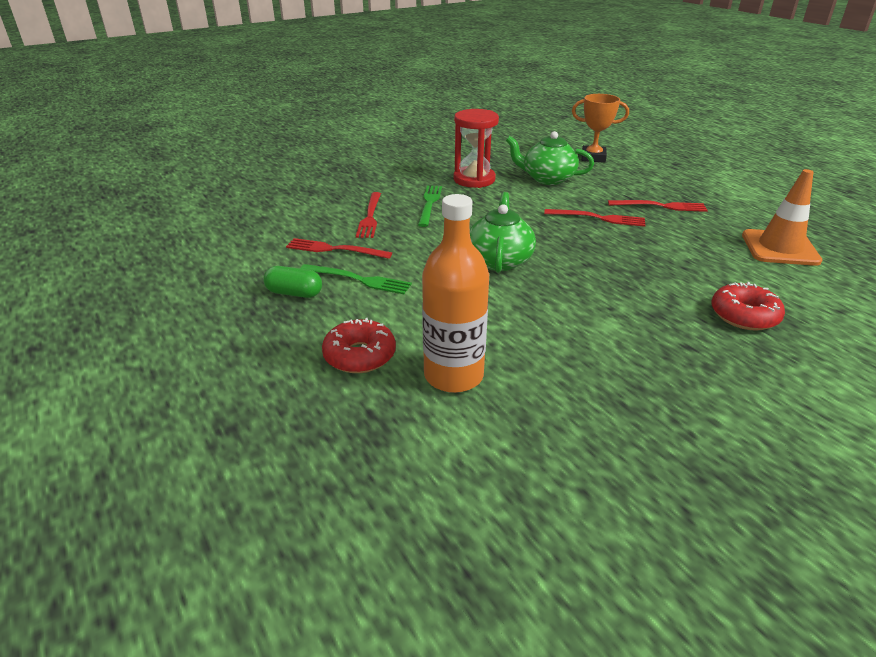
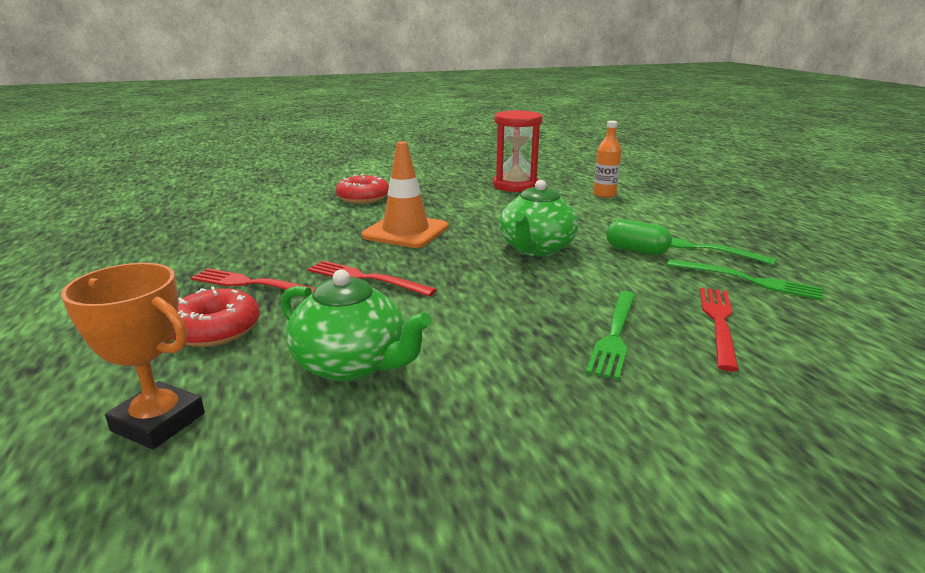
camera: 165 degrees left, 10 degrees down
(294, 293) = (764, 245): green capsule -> green capsule (636, 250)
(335, 249) = (747, 280): red fork -> green fork
(360, 355) = (675, 207): red donut -> red donut (215, 329)
(453, 376) = (604, 194): orange bottle -> orange bottle, size x0.55
(474, 179) = (508, 386): red hourglass -> red hourglass (515, 186)
(780, 248) = (226, 228): orange traffic cone -> orange traffic cone (405, 232)

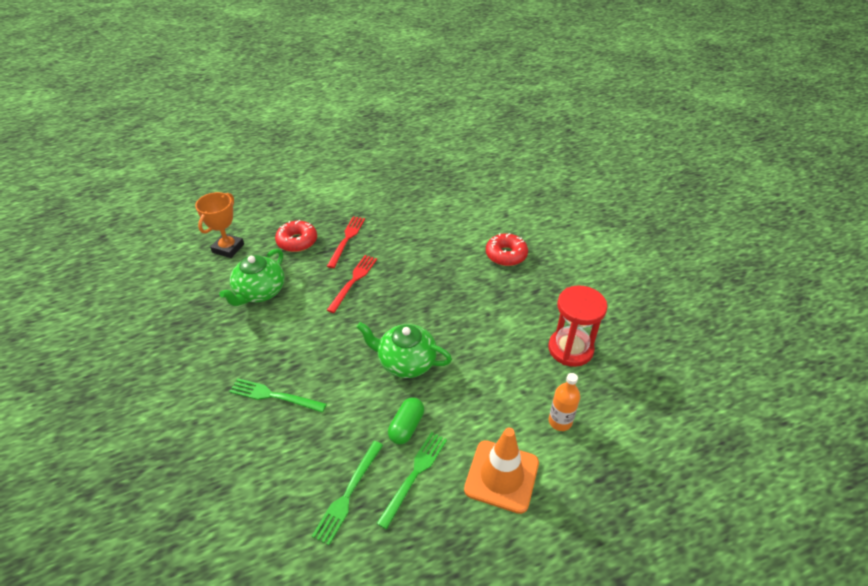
camera: 85 degrees right, 20 degrees up
(405, 232) = (433, 288): orange traffic cone -> orange traffic cone (501, 476)
(719, 323) = (283, 454): red fork -> none

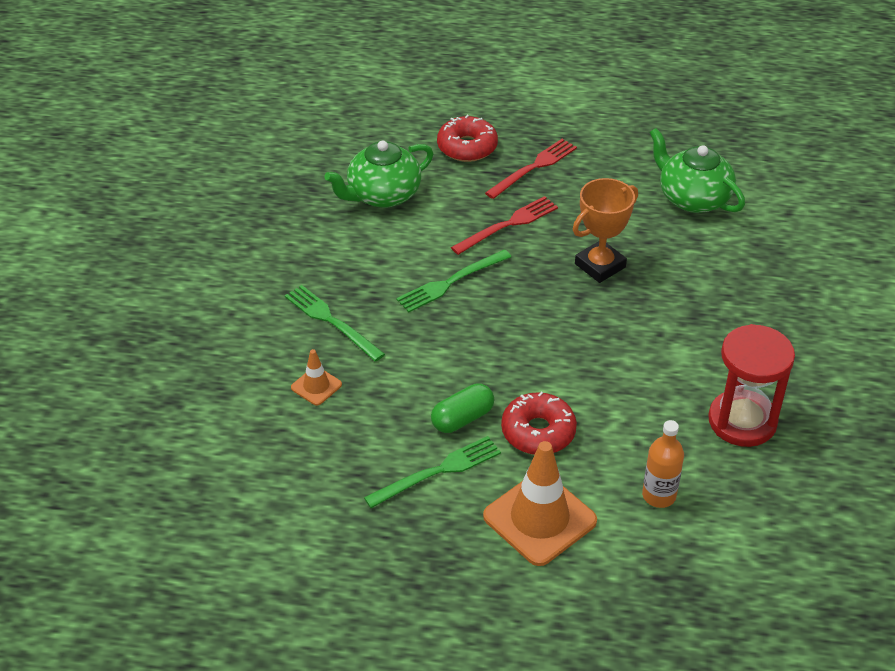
camera: 30 degrees right, 0 degrees up
(228, 248) = (375, 125): orange trophy -> orange trophy (600, 265)
(290, 450) = (316, 386): none -> orange traffic cone
(348, 493) = (352, 456): green fork -> green fork (451, 282)
(406, 362) = (510, 348): green teapot -> green teapot (692, 198)
(506, 255) = (745, 268): red donut -> red donut (538, 432)

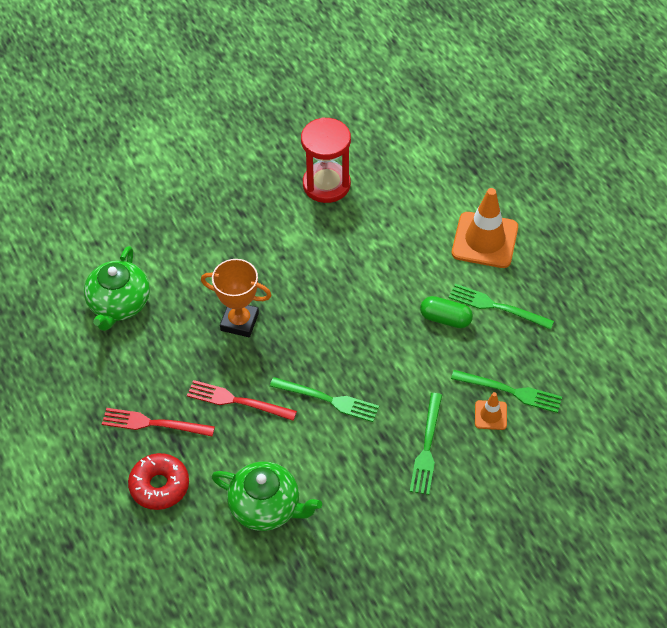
camera: 125 degrees left, 10 degrees up
(326, 417) = (510, 391): none -> green fork
(538, 432) = (421, 275): red donut -> none
(659, 495) = (418, 196): orange bottle -> none

